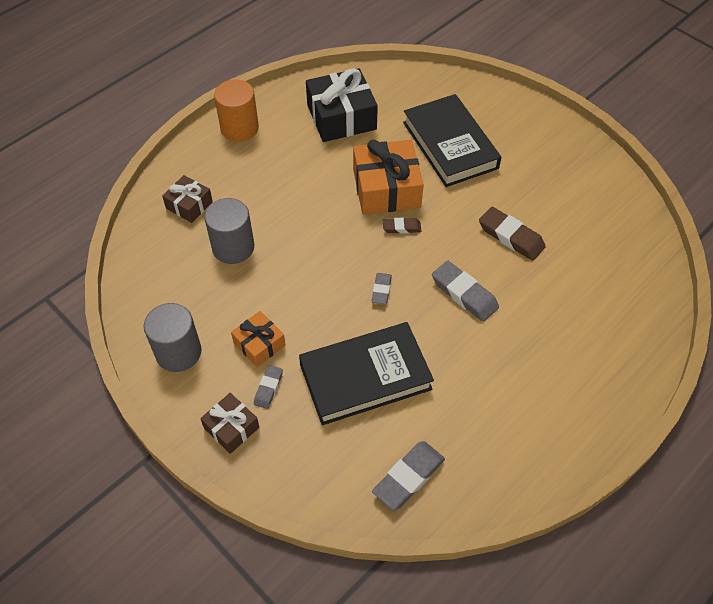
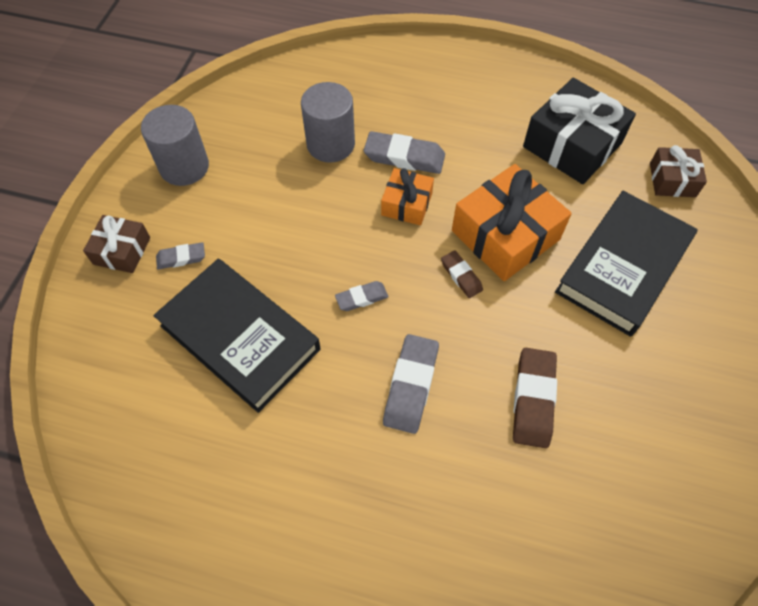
camera: 60 degrees right, 5 degrees up
(189, 205) = (357, 86): brown gift -> brown gift (672, 180)
(239, 128) = (483, 72): orange cylinder -> none
(259, 344) = (228, 224): orange gift -> orange gift (406, 204)
(408, 477) = (134, 441): grey eraser -> grey eraser (404, 157)

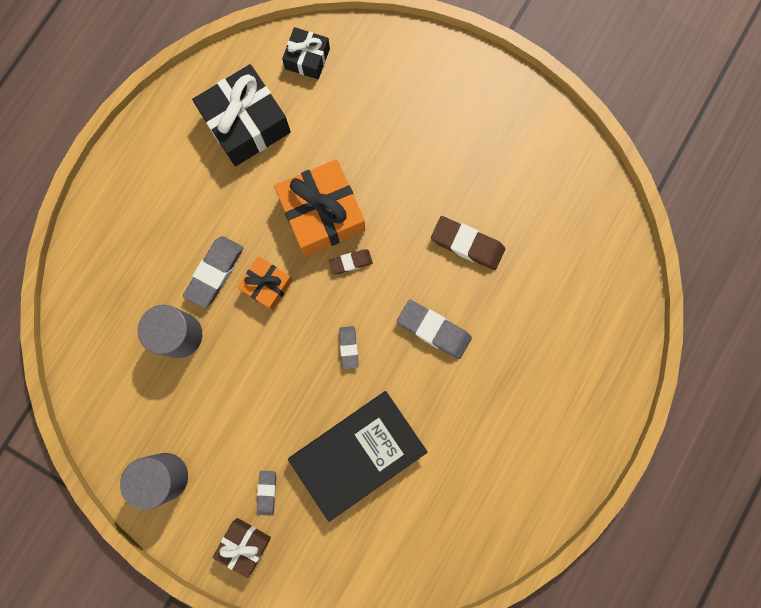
camera: 75 degrees left, 20 degrees up
(623, 267) = (377, 134): black book -> none
(672, 180) = (307, 59): brown gift -> black gift

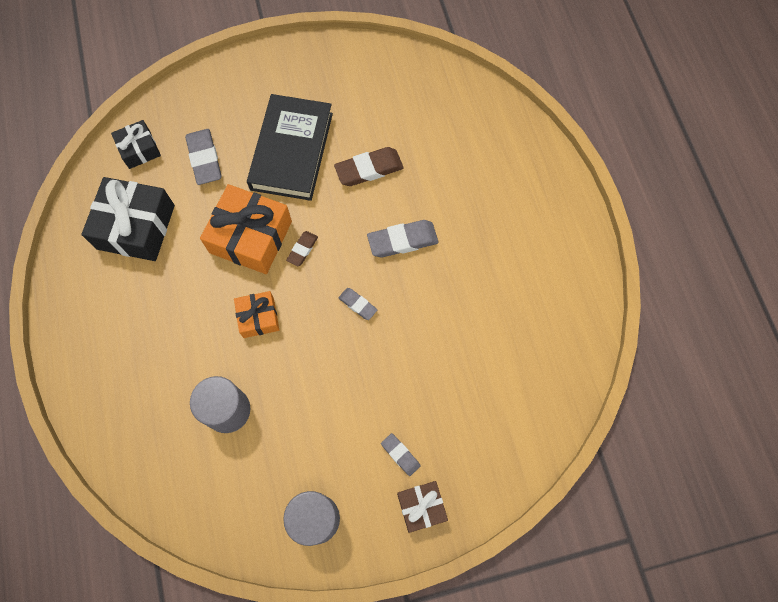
camera: 45 degrees left, 10 degrees down
(215, 272) = (211, 344): grey eraser -> grey eraser (204, 159)
(358, 453) = (435, 367): black book -> black book (291, 151)

